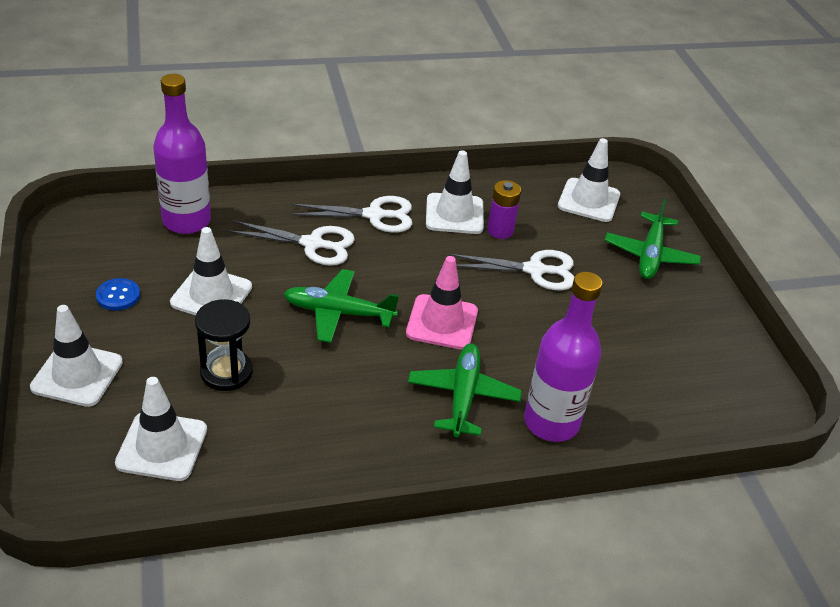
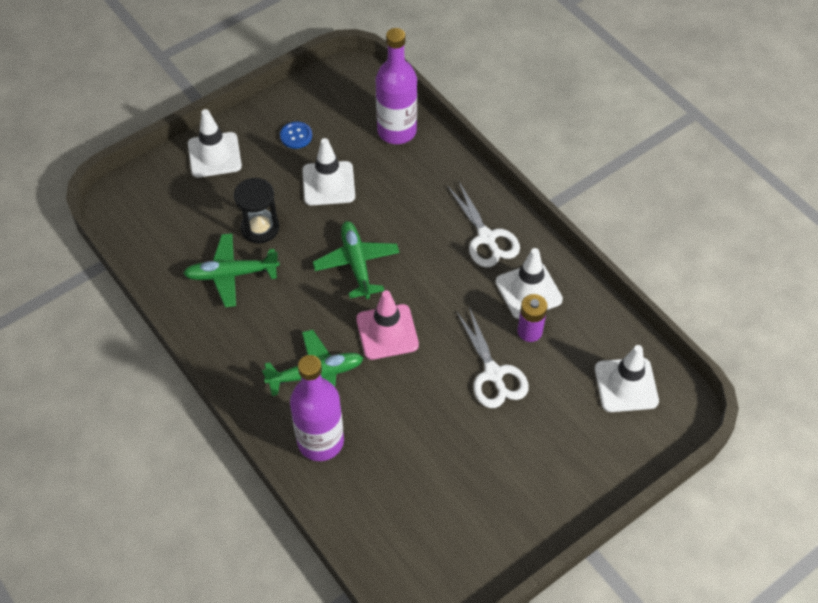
camera: 70 degrees right, 15 degrees up
(162, 446) = (179, 227): white traffic cone -> none
(313, 244) = (423, 215): white scissors -> none
(650, 255) = (578, 458): green plane -> green plane (231, 274)

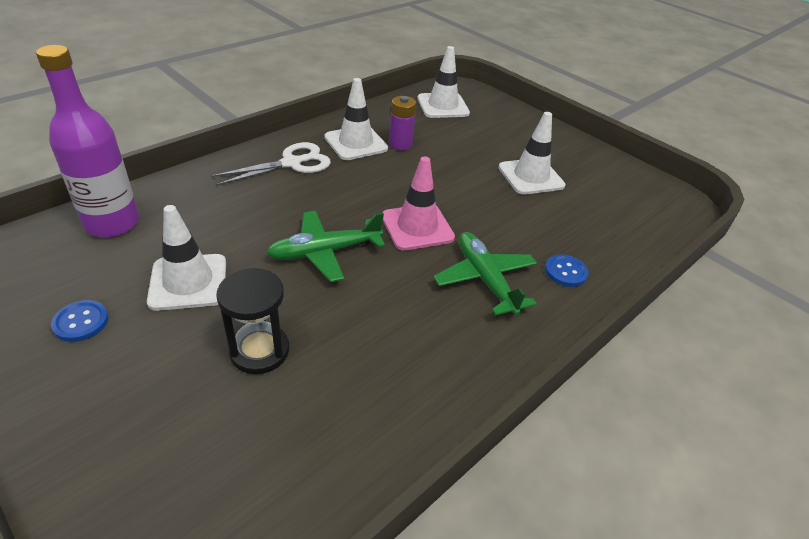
camera: 100 degrees left, 15 degrees down
(214, 155) = (84, 431): white traffic cone -> white traffic cone (531, 177)
(231, 274) = (345, 377): green plane -> none
(320, 441) = (565, 272): purple bottle -> blue button
(493, 374) = (450, 164): white scissors -> none

